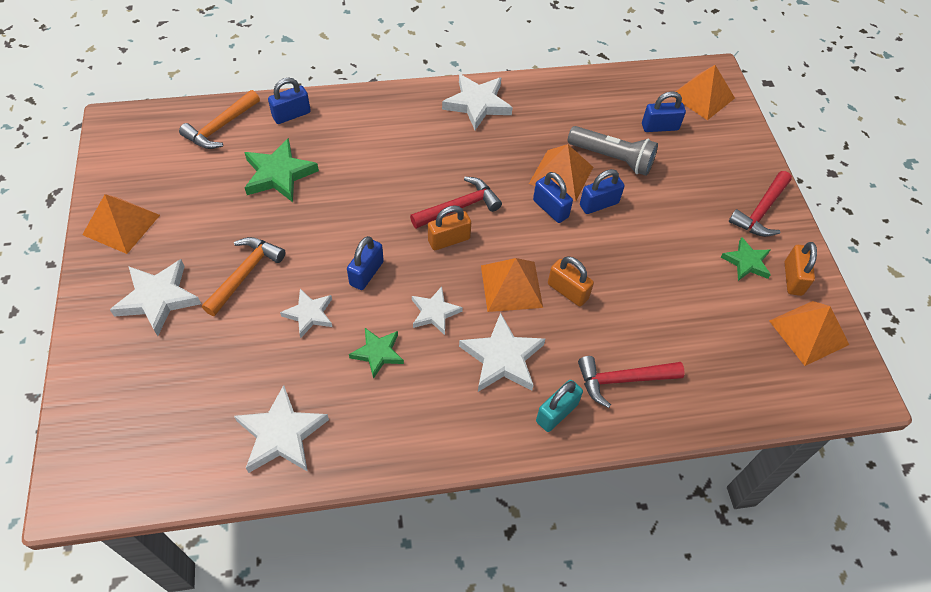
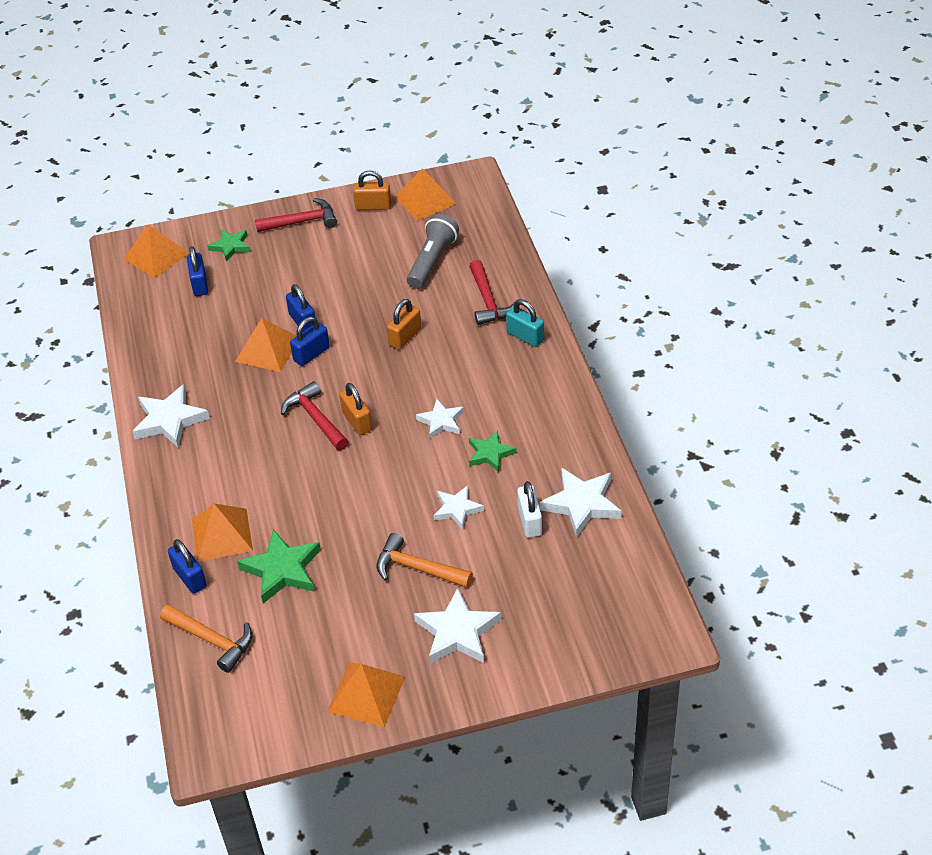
camera: 90 degrees left, 10 degrees down
(273, 379) = (529, 521): none -> white padlock
(366, 273) = (404, 475): blue padlock -> none
(502, 358) = (480, 373): white star -> none
(511, 286) = (404, 373): orange pyramid -> orange pyramid (222, 535)
(612, 158) = (244, 315): grey flashlight -> grey flashlight (432, 261)
(746, 262) = (359, 231): green star -> green star (230, 246)
(760, 211) = (302, 222): red hammer -> red hammer turned 45 degrees counterclockwise

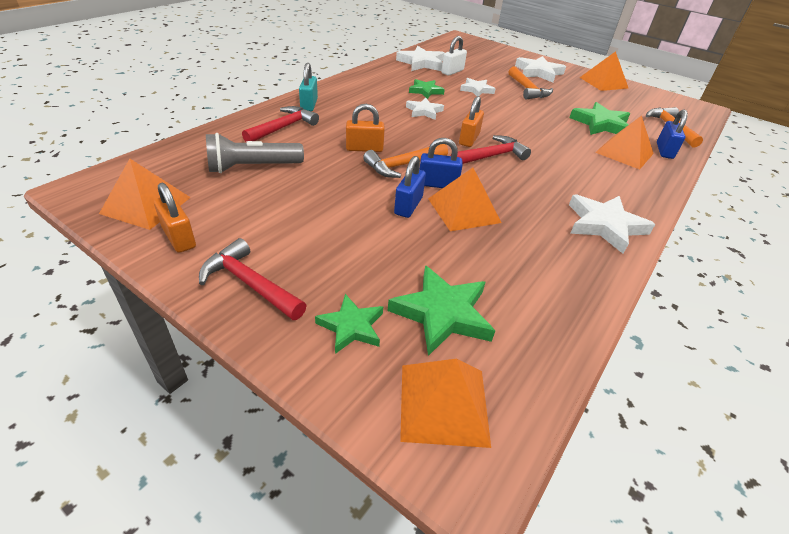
camera: 135 degrees left, 5 degrees down
(200, 284) = (442, 313): blue padlock -> green star
(315, 418) = (492, 156): red hammer -> red hammer turned 135 degrees counterclockwise
(357, 348) = (402, 165): none -> orange hammer

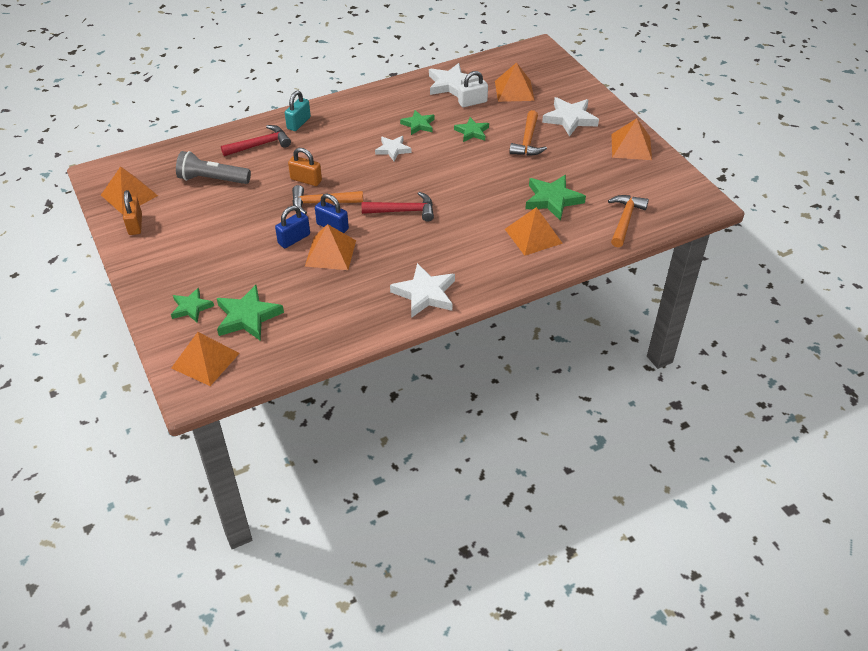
camera: 30 degrees right, 5 degrees up
(249, 283) = (155, 266): red hammer -> none
(469, 139) = (402, 189): orange padlock -> none
(475, 61) = (514, 90): none -> orange pyramid
(476, 90) = (472, 132): white star -> green star
(664, 151) = (578, 243): blue padlock -> none

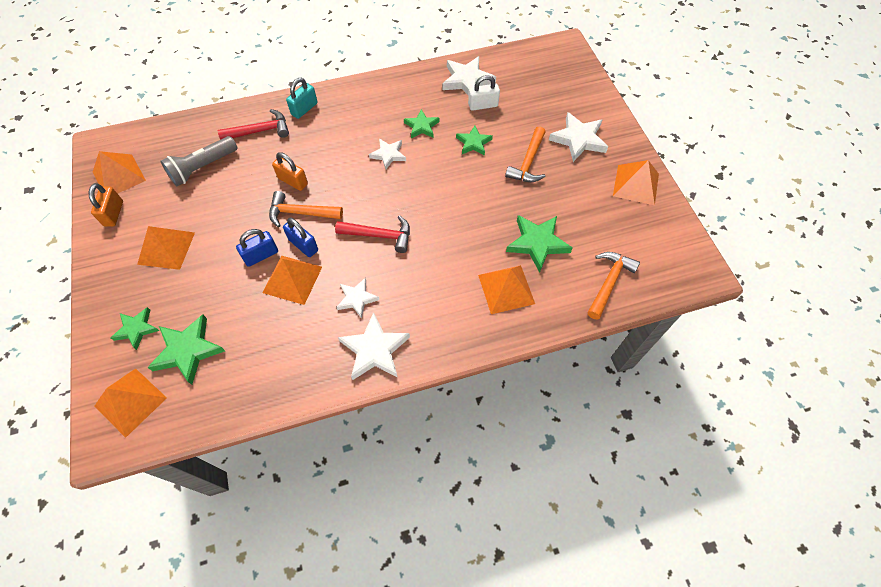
camera: 10 degrees right, 15 degrees up
(212, 179) = (203, 168): grey flashlight -> grey flashlight turned 60 degrees counterclockwise
(396, 259) = (357, 299): none -> white star
(514, 90) = (529, 95): orange pyramid -> orange pyramid (166, 248)

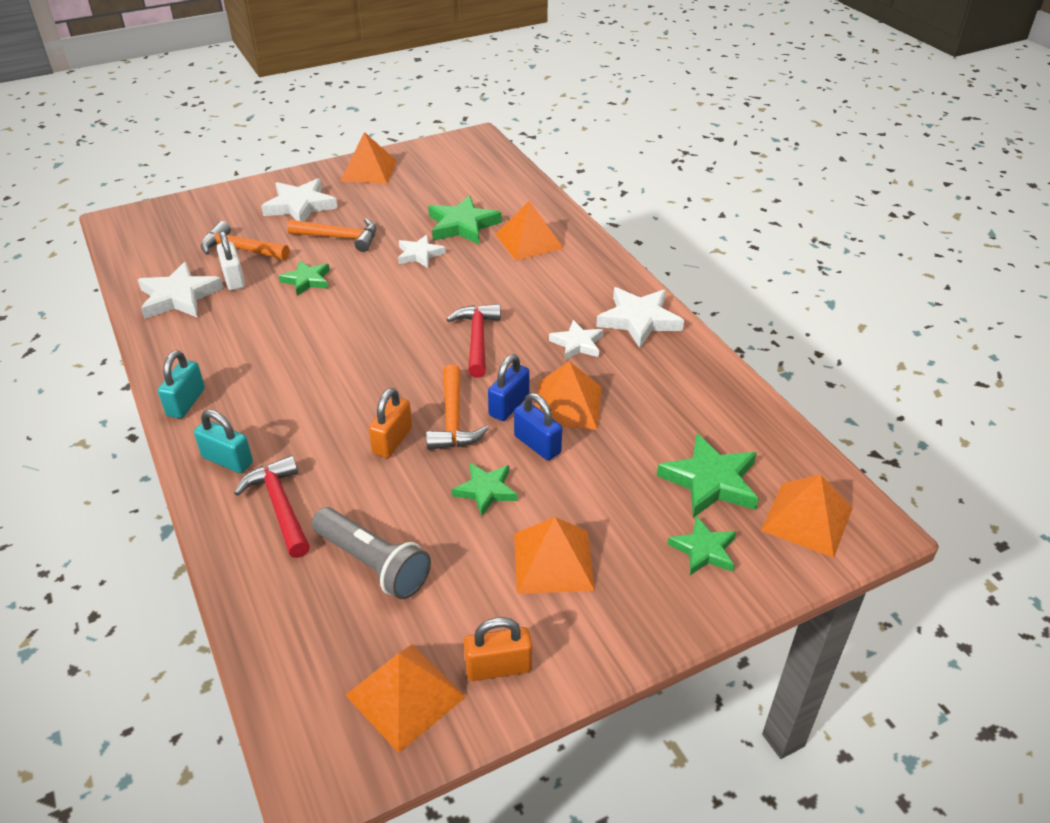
camera: 100 degrees left, 20 degrees down
(359, 90) = (186, 402): none -> turquoise padlock
(388, 155) = (332, 351): white star -> white star (419, 254)
(421, 126) = (274, 328): green star -> green star (486, 490)
(609, 282) = (501, 183): orange hammer -> orange hammer (240, 249)

